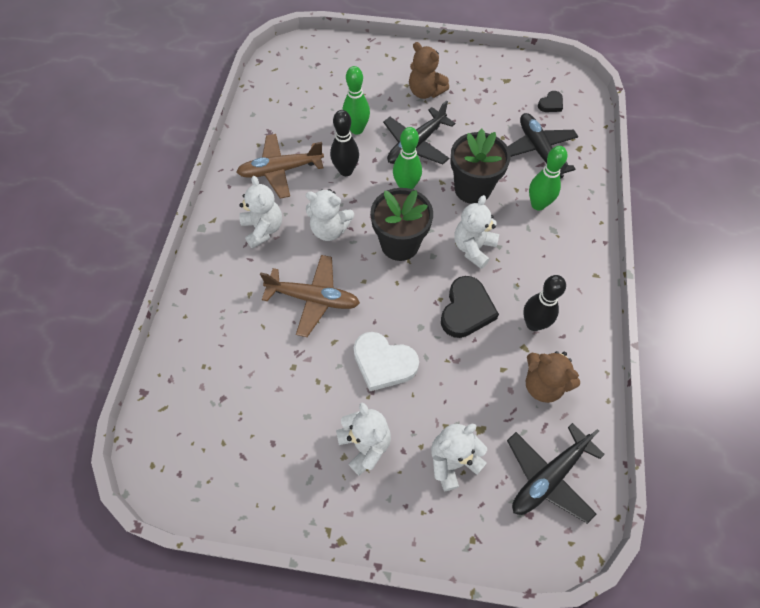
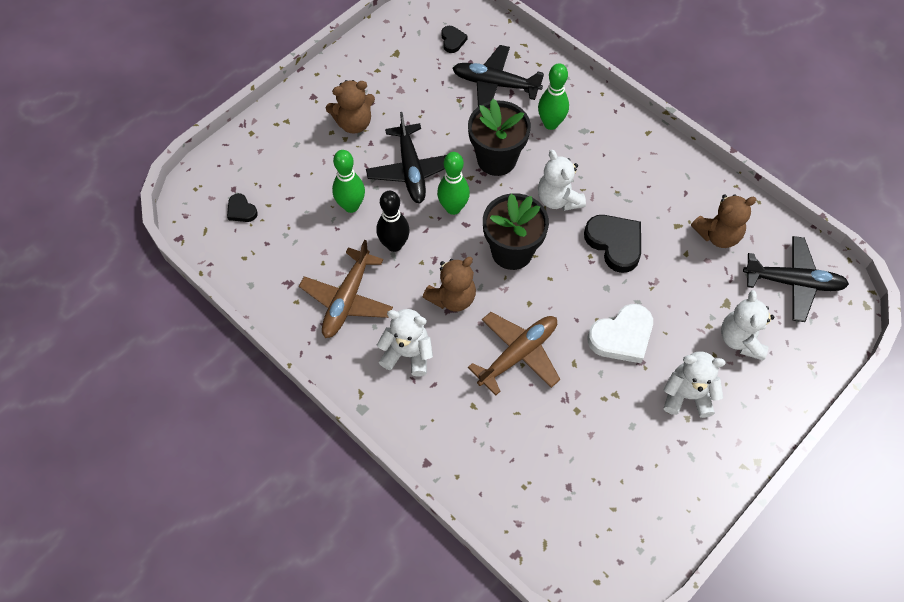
camera: 55 degrees left, 0 degrees up
(304, 77) = (241, 210): none -> black heart
(330, 229) = (452, 297): white teddy bear -> brown teddy bear
(533, 324) = (661, 205): black bowling pin -> none
(548, 477) = (793, 282): black plane -> black plane turned 75 degrees counterclockwise

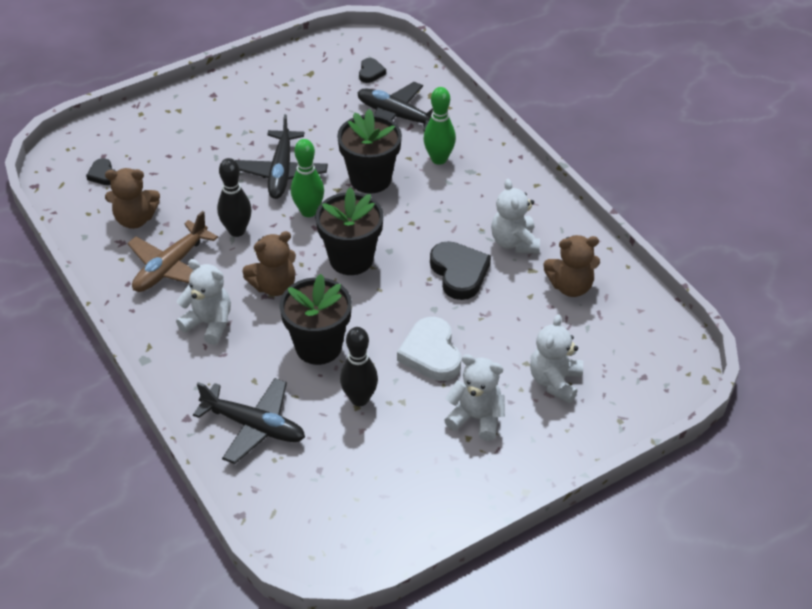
camera: 15 degrees right, 15 degrees down
(351, 206) = (209, 191): green bowling pin -> none
(354, 123) = (243, 123): brown teddy bear -> brown teddy bear (135, 219)
(518, 354) = (318, 346): brown plane -> black flower pot
(558, 199) = (418, 224): white teddy bear -> white teddy bear (514, 242)
(576, 401) = (359, 399): none -> black bowling pin
(622, 336) = (431, 353): white heart -> white heart turned 90 degrees clockwise
(793, 282) = (633, 343): black plane -> black plane (254, 426)

